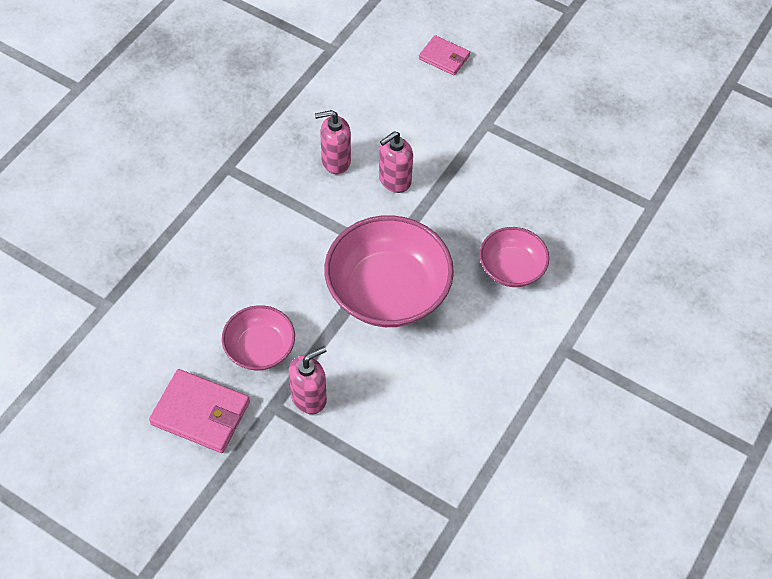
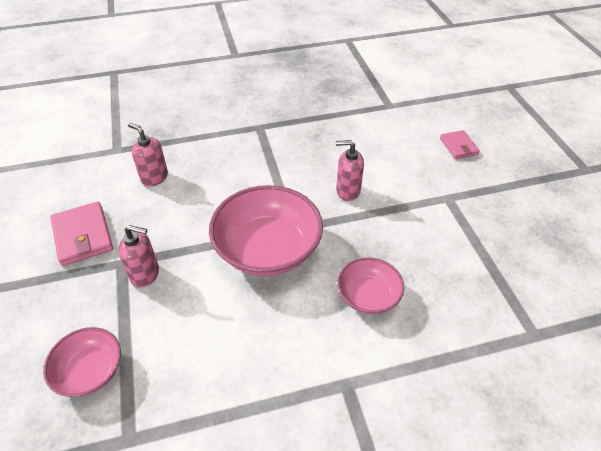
camera: 45 degrees right, 10 degrees down
(260, 348) = (156, 226): pink bowl -> pink bowl (90, 371)
(335, 161) = (323, 159): pink soap dispenser -> pink soap dispenser (154, 177)

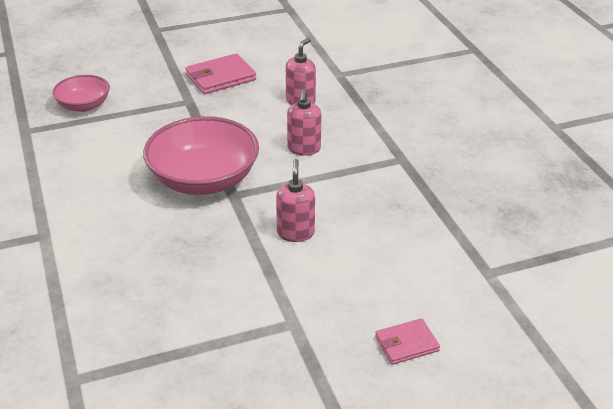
camera: 85 degrees right, 10 degrees down
(145, 274) = (175, 115): pink soap dispenser -> pink soap dispenser (304, 149)
(368, 296) = (139, 249): pink bowl -> none

